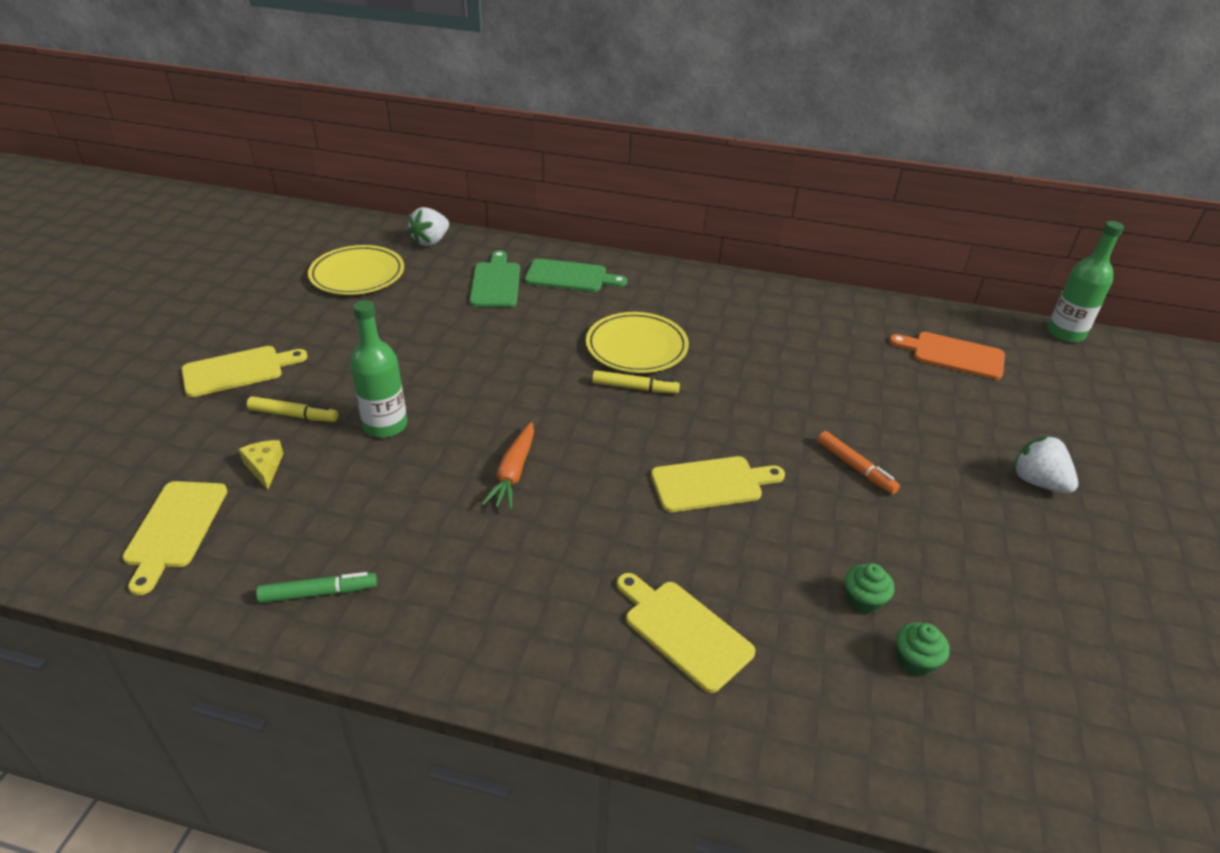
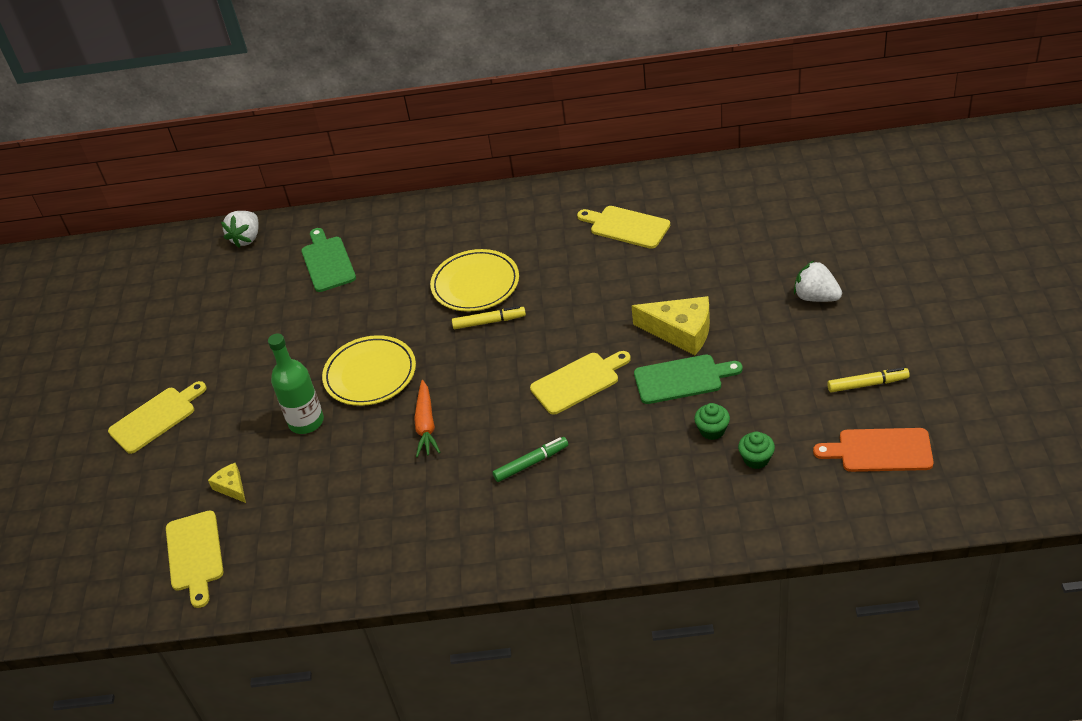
camera: 10 degrees left, 5 degrees up
(293, 415) = (227, 439): yellow marker -> yellow marker (867, 384)
(319, 593) = (331, 559): green marker -> green marker (531, 463)
(357, 275) = (200, 295): yellow plate -> yellow plate (370, 374)
(570, 276) = (389, 234): green cutting board -> green cutting board (682, 379)
(683, 631) = (596, 494): yellow cutting board -> yellow cutting board (626, 227)
(855, 468) = (681, 332): orange marker -> yellow cheese
(953, 355) = (732, 205): orange cutting board -> orange cutting board (880, 451)
(1065, 333) = (818, 153): green bottle -> none

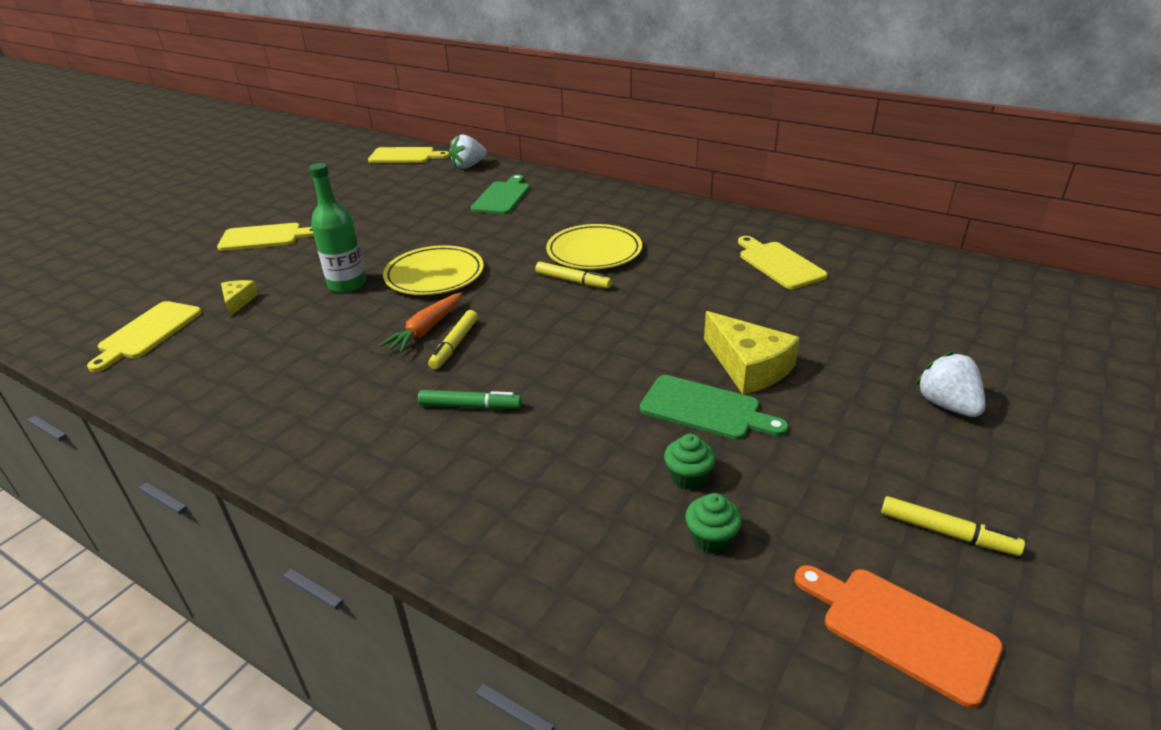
camera: 30 degrees right, 10 degrees down
(463, 425) = (454, 345): none -> yellow marker
(578, 381) = (596, 360): yellow cutting board -> yellow cutting board (405, 156)

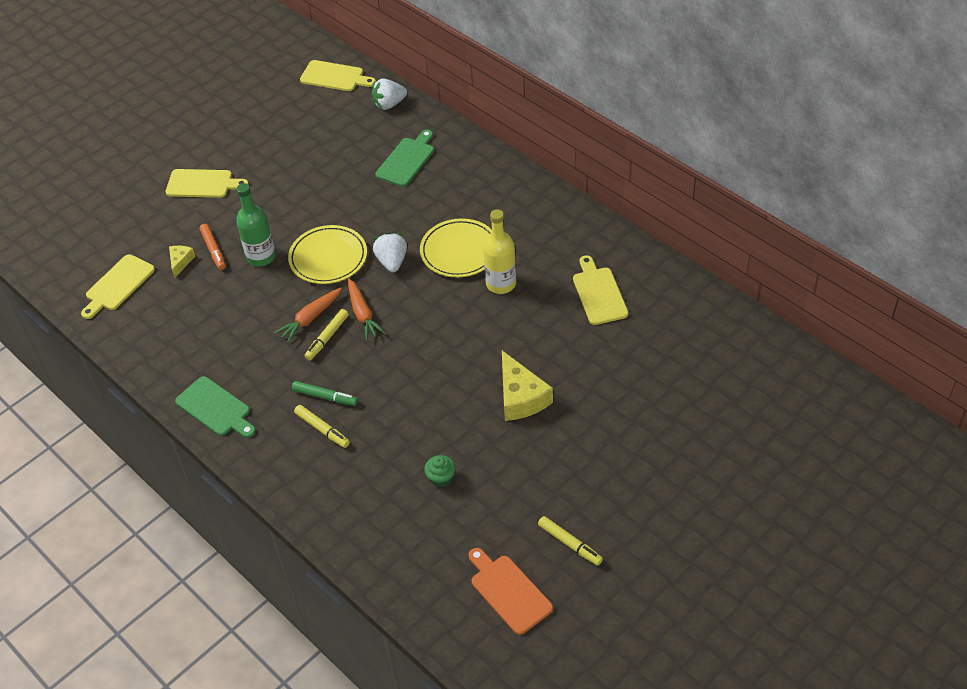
camera: 15 degrees right, 15 degrees up
(283, 286) = (213, 250): none -> orange marker
(495, 317) = (363, 314): none -> orange carrot
(573, 281) = (431, 284): yellow marker -> yellow marker (322, 429)
(658, 270) = (501, 284): none -> yellow bottle
(705, 409) = (475, 428): green cutting board -> green cutting board (215, 408)
(711, 538) = (436, 521): green cupcake -> none
(947, 405) = (633, 455): white strawberry -> white strawberry (392, 261)

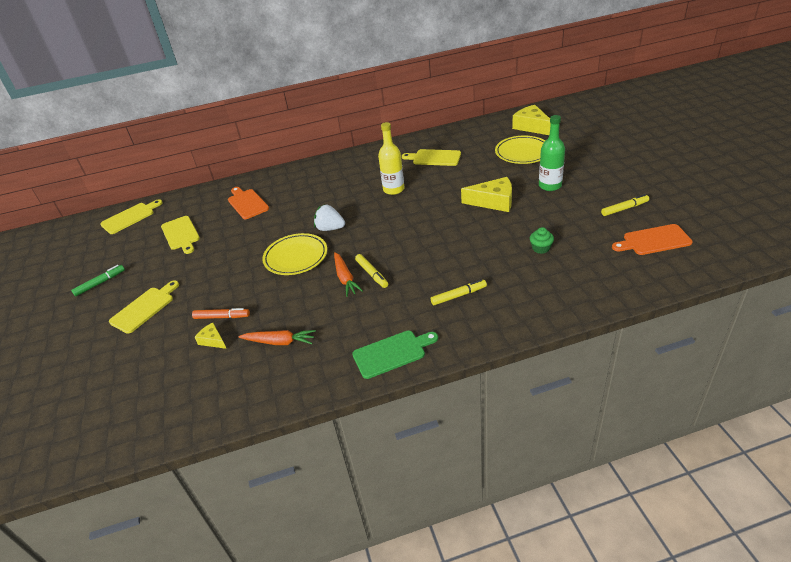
camera: 60 degrees left, 10 degrees down
(118, 285) = (194, 390): yellow cutting board -> yellow cutting board (181, 234)
(261, 257) = (258, 291): green bottle -> green bottle (550, 185)
(325, 397) = (428, 287): green marker -> green marker (100, 283)
(363, 314) = (365, 252): orange carrot -> orange carrot (279, 342)
(389, 104) = (188, 200): white strawberry -> none
(406, 160) = (247, 203): green cutting board -> orange cutting board
(459, 251) = (350, 199): yellow plate -> yellow plate (522, 152)
(749, 373) = (532, 127): none -> yellow cheese

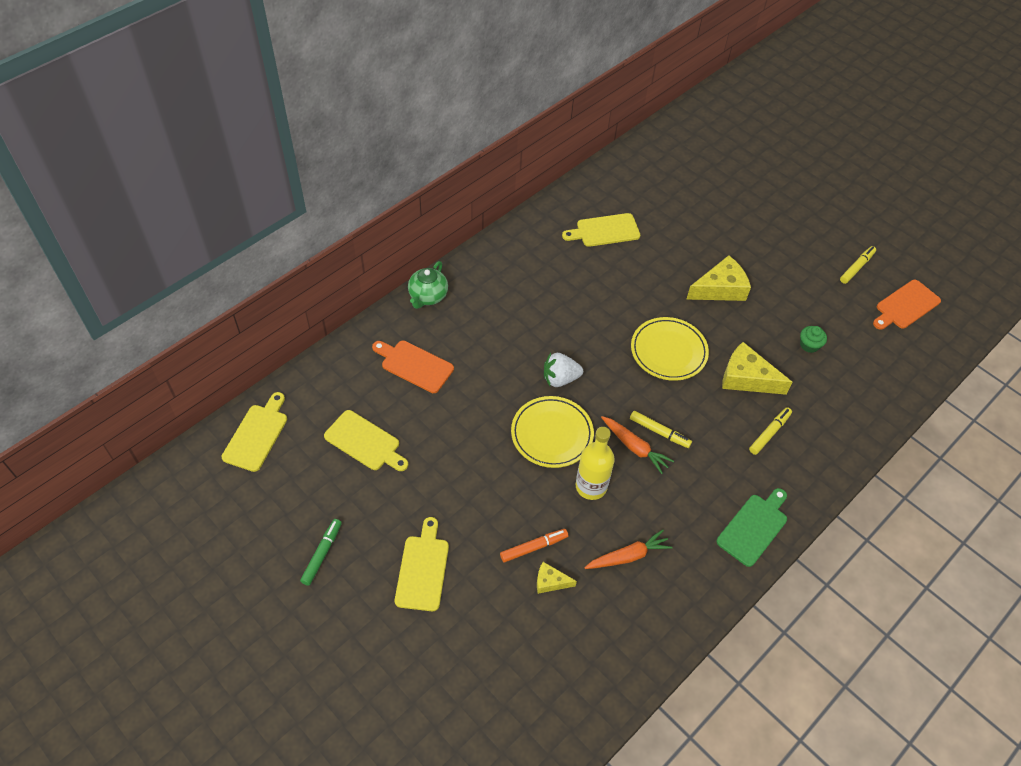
camera: 35 degrees left, 15 degrees up
(288, 172) = (428, 296): none -> green teapot
(393, 189) = (592, 296): yellow bottle -> yellow bottle (591, 486)
(522, 152) = (703, 201): yellow plate -> yellow plate (668, 351)
(532, 127) = (687, 153): yellow cheese -> yellow cheese (746, 378)
(550, 185) = (764, 249): green bottle -> none

